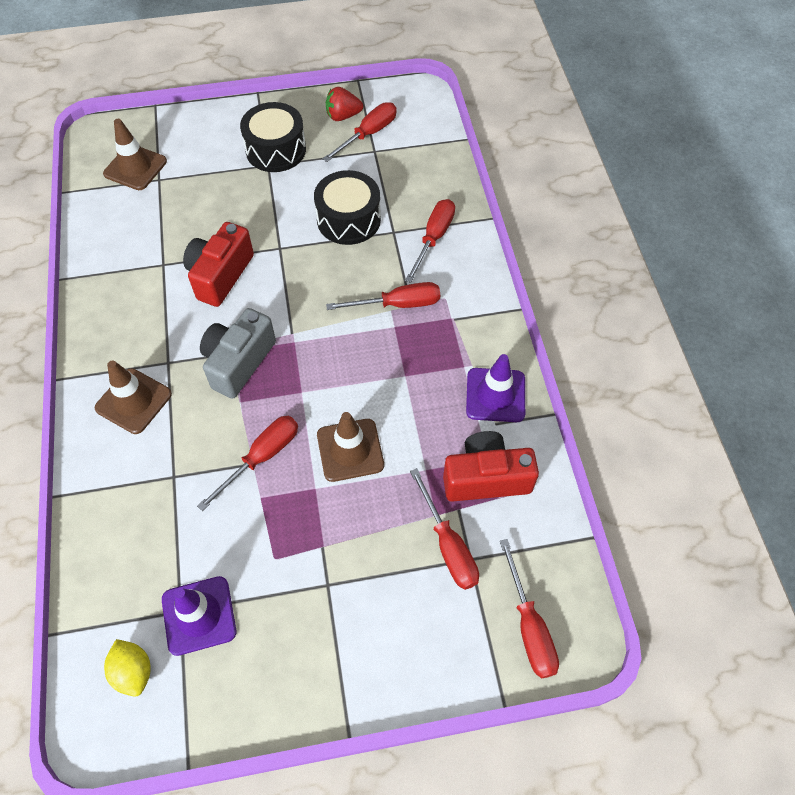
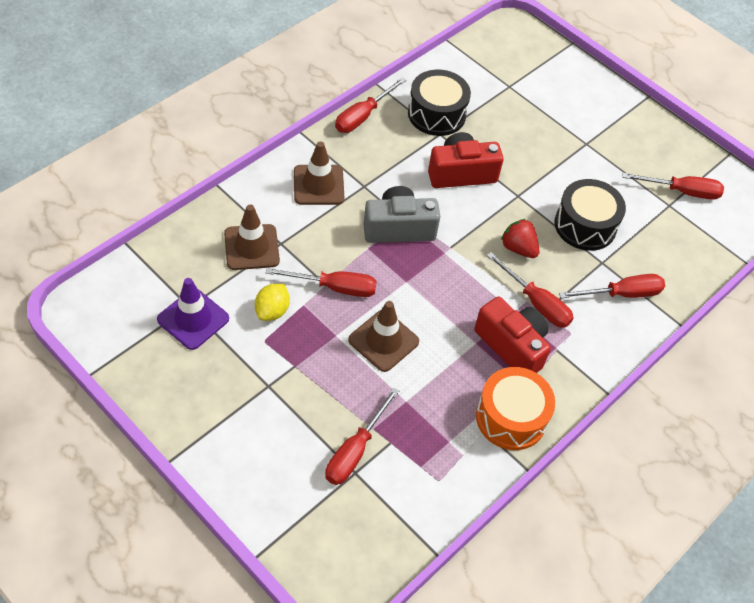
camera: 50 degrees right, 5 degrees down
(133, 671) = (132, 305): yellow lemon -> yellow lemon (272, 311)
(135, 167) = (506, 66): brown traffic cone -> brown traffic cone (251, 247)
(276, 150) = (605, 140): black drum -> black drum (436, 114)
(343, 116) = (682, 164): red strawberry -> red strawberry (518, 248)
(486, 478) = (431, 448): red camera -> red camera (512, 346)
(495, 395) = (511, 417): purple traffic cone -> orange drum
(529, 626) = (329, 544): red screwdriver -> red screwdriver (363, 116)

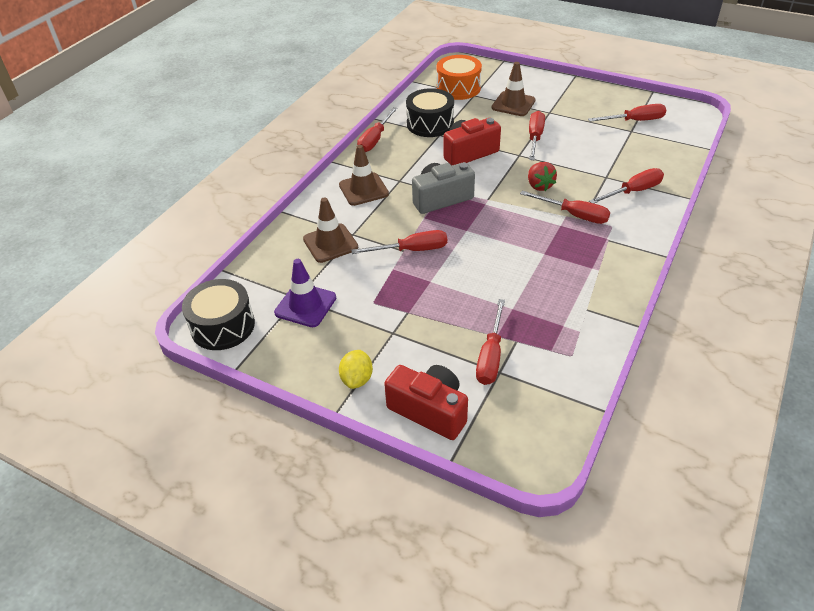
camera: 10 degrees left, 10 degrees down
(272, 311) = (369, 280): yellow lemon -> yellow lemon (357, 379)
(383, 341) = (470, 273): brown traffic cone -> brown traffic cone (513, 104)
(511, 417) = (601, 294): orange drum -> orange drum (458, 88)
(512, 346) = (573, 247): red camera -> red camera (429, 410)
(518, 248) = (539, 186): red strawberry -> red strawberry turned 135 degrees counterclockwise
(549, 177) = (535, 138): none -> red screwdriver
(585, 225) = (579, 159): black drum -> black drum (223, 326)

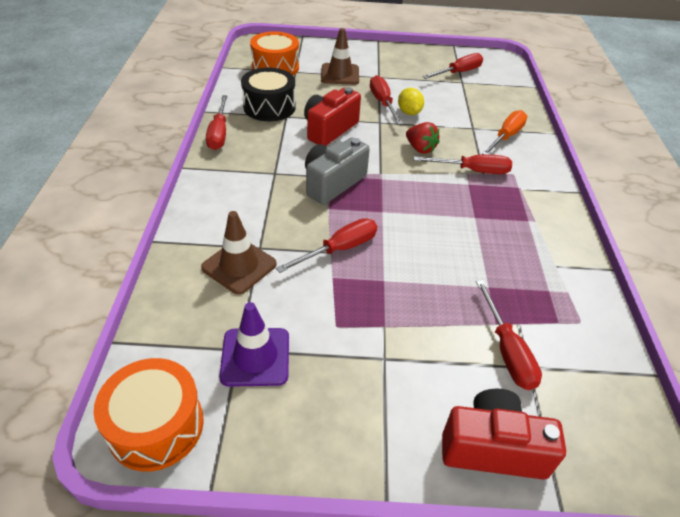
camera: 30 degrees left, 0 degrees up
(223, 326) = (156, 426): black drum -> orange drum
(357, 379) = (382, 438): yellow lemon -> yellow lemon (409, 112)
(363, 189) = (240, 192): brown traffic cone -> none
(633, 191) = (506, 137): red screwdriver -> orange screwdriver

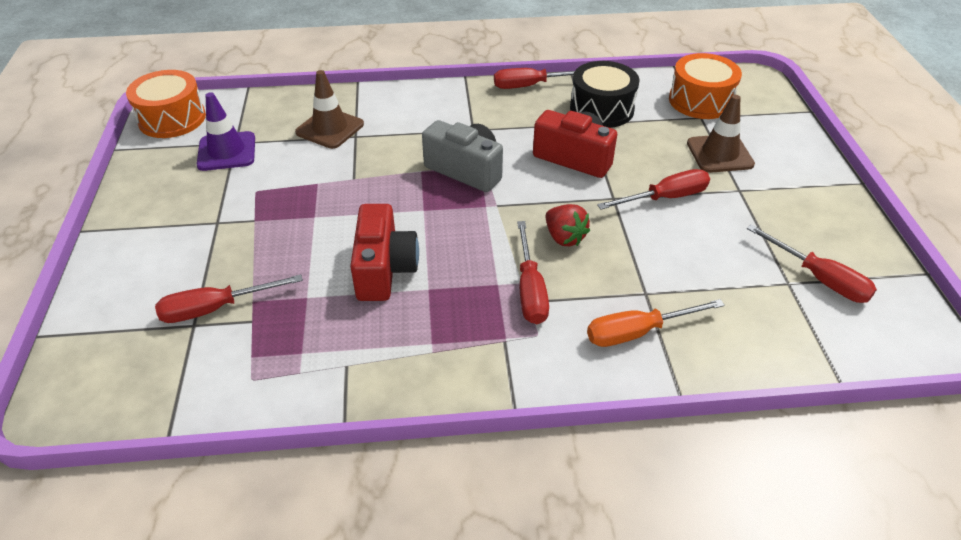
camera: 85 degrees right, 0 degrees up
(339, 249) = (358, 184): red screwdriver -> none
(409, 112) = (653, 224): yellow lemon -> none
(420, 149) = (564, 237): red strawberry -> red strawberry turned 75 degrees counterclockwise
(492, 448) = (111, 292): red camera -> red camera (384, 269)
(506, 137) = (637, 332): orange screwdriver -> orange screwdriver turned 135 degrees clockwise

